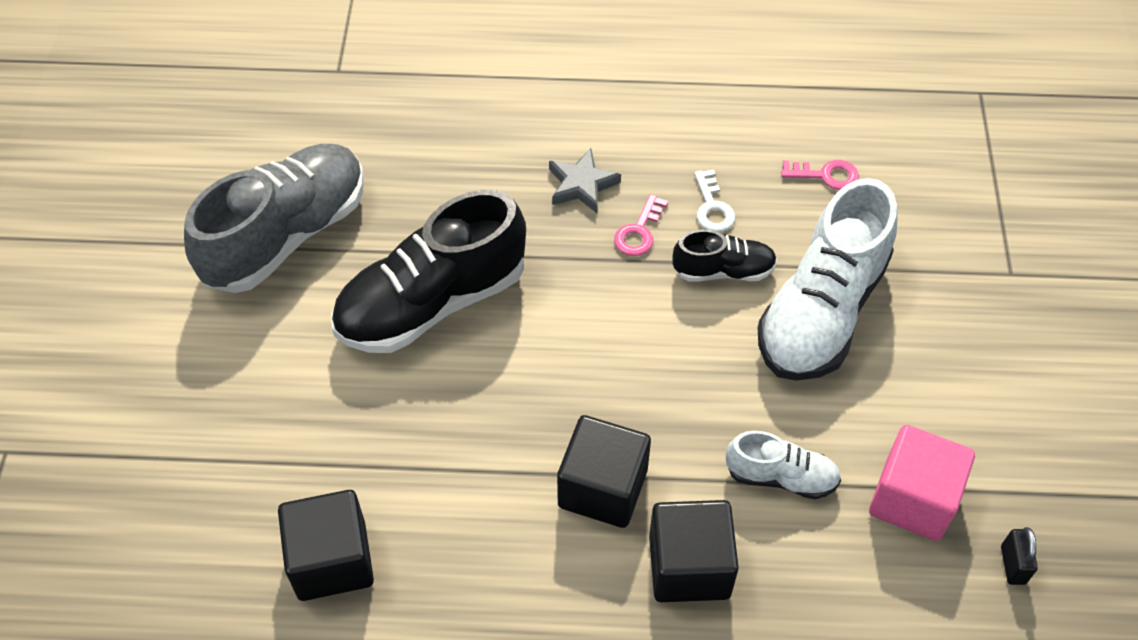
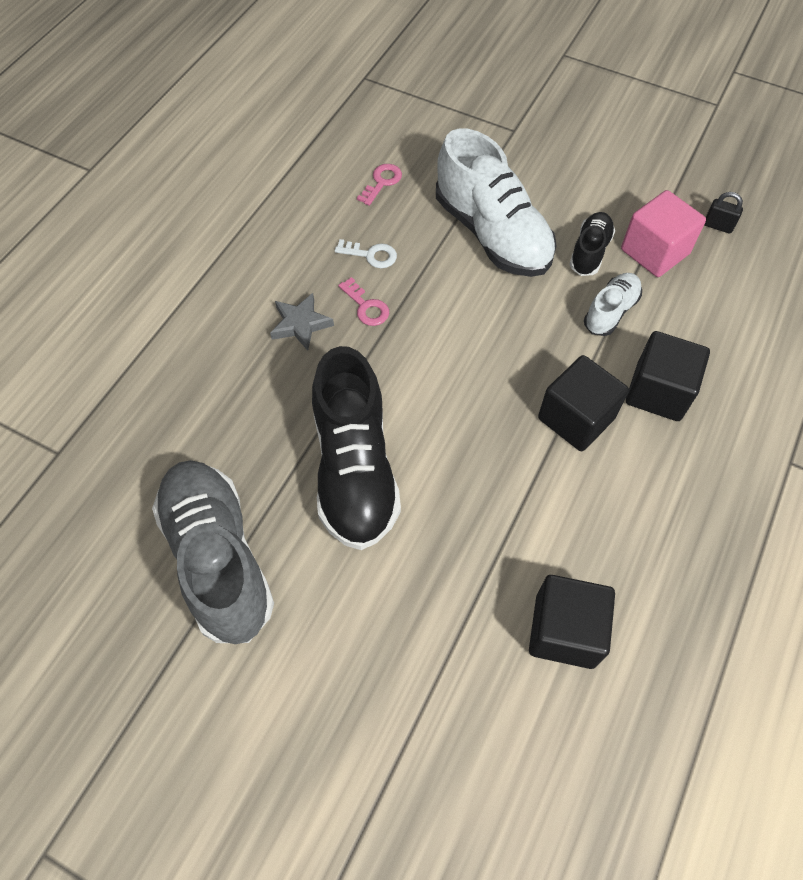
camera: 65 degrees left, 5 degrees up
(723, 271) = (429, 272): black shoe -> black shoe (589, 252)

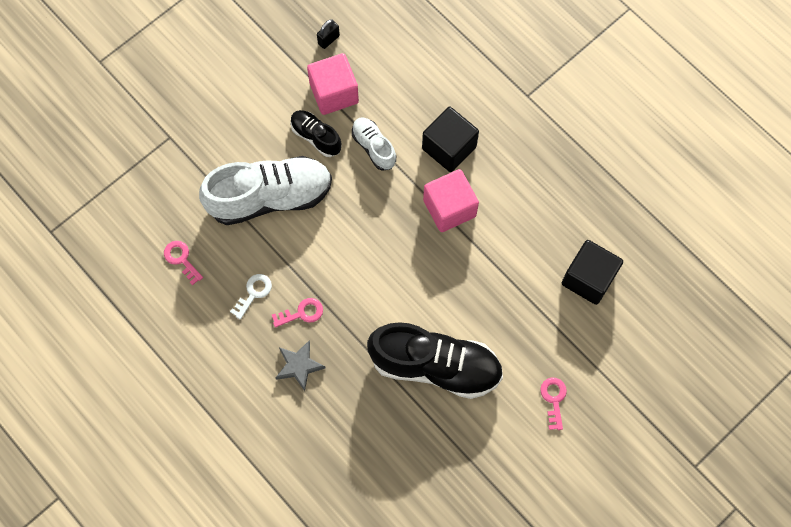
camera: 70 degrees left, 10 degrees up
(218, 558) = (470, 475): grey shoe -> none
(362, 638) = (553, 399): none -> pink key
(576, 418) = (449, 208): black cube -> pink cube

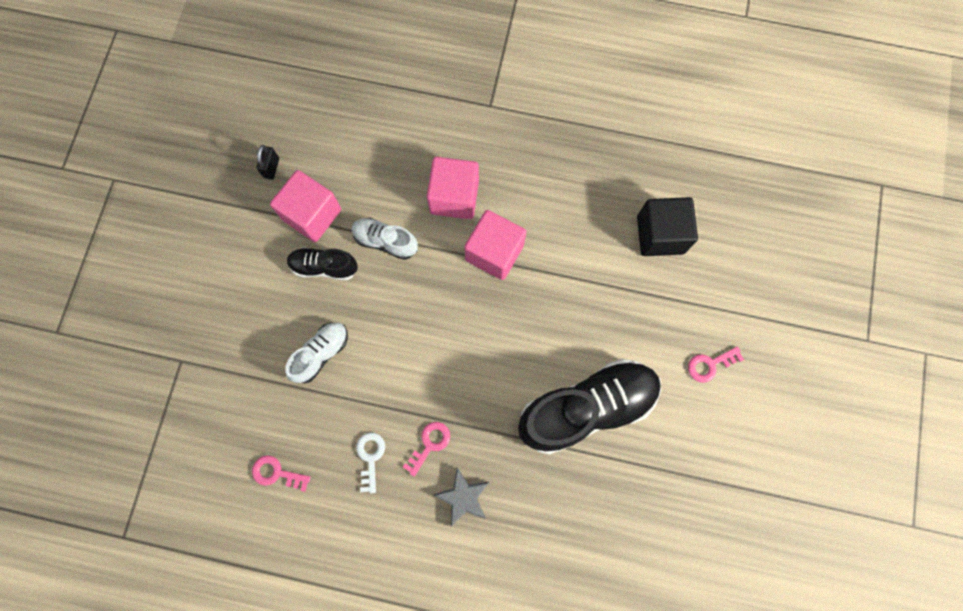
camera: 35 degrees left, 5 degrees up
(270, 197) = (321, 354): white shoe -> white shoe, size x0.50
(449, 148) = (454, 197): black cube -> pink cube
(553, 399) = (710, 365): pink key -> pink key turned 75 degrees counterclockwise

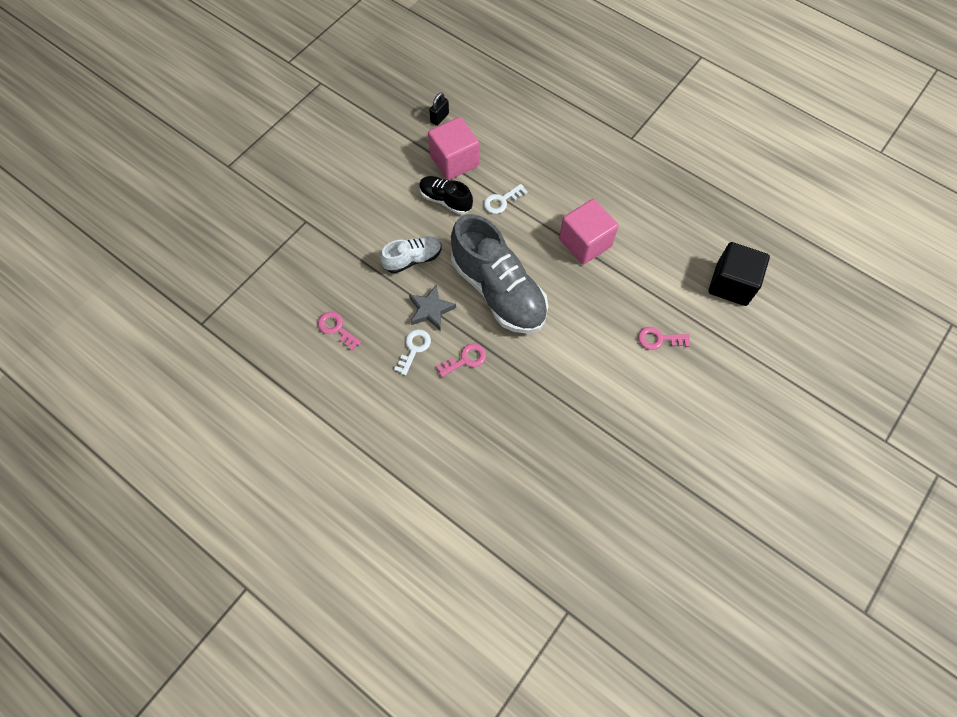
camera: 25 degrees right, 10 degrees down
(385, 241) = (501, 201): white shoe -> white key
(428, 349) = (498, 291): none -> grey shoe
(454, 197) = (571, 191): pink cube -> none
(463, 497) = (473, 410): grey star -> grey star (431, 310)
(586, 408) = (608, 388): black shoe -> none
(710, 365) = (731, 400): pink key -> pink key (659, 339)

